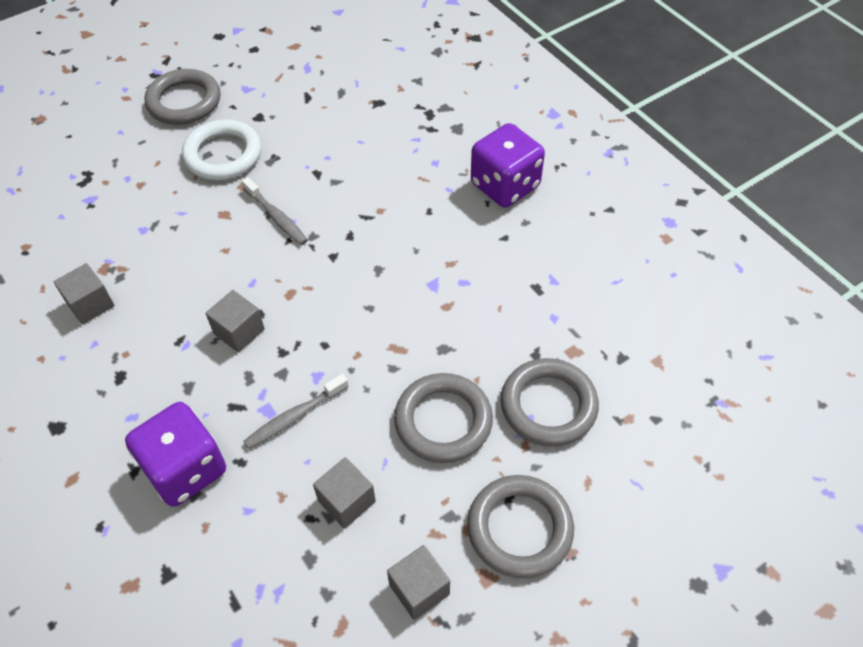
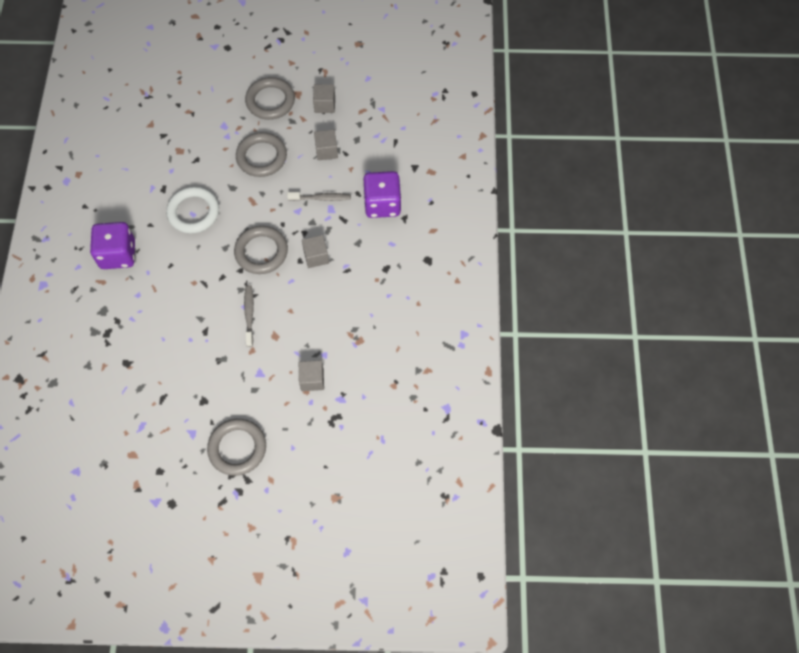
camera: 145 degrees left, 10 degrees up
(90, 304) = (378, 321): grey cube -> grey cube (312, 380)
(223, 155) = (245, 382): white ring -> white ring (193, 212)
(548, 405) = (213, 136): grey ring -> grey ring (261, 252)

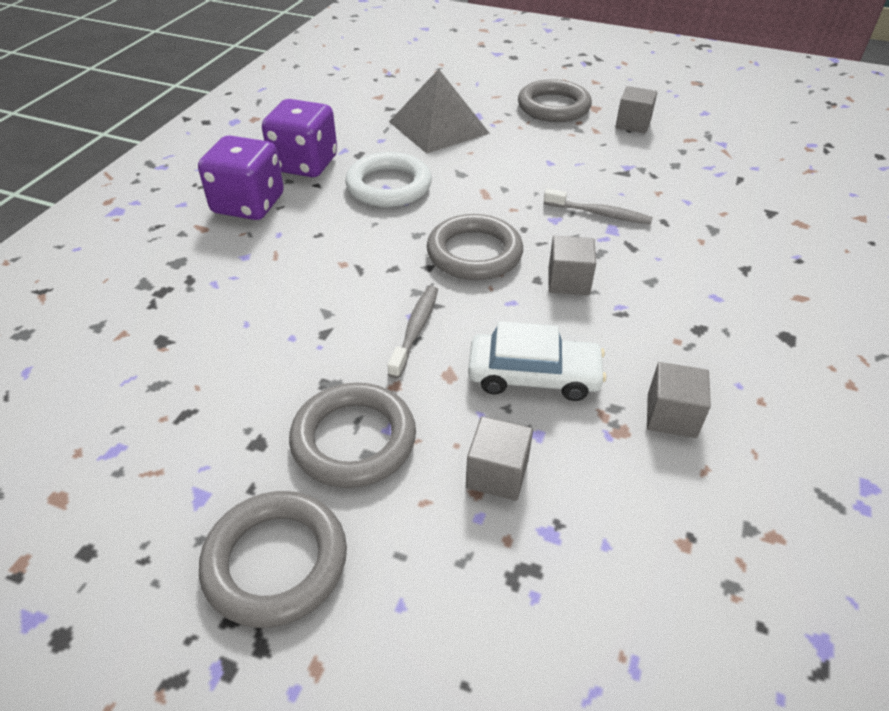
camera: 20 degrees right, 20 degrees down
(203, 146) = (438, 127): none -> grey pyramid
(261, 157) = (519, 153): grey ring -> grey ring (353, 440)
(314, 323) = (533, 376): none -> white car
(326, 151) = (623, 166): grey cube -> grey cube (671, 415)
(382, 204) = (706, 243): purple dice -> purple dice (304, 164)

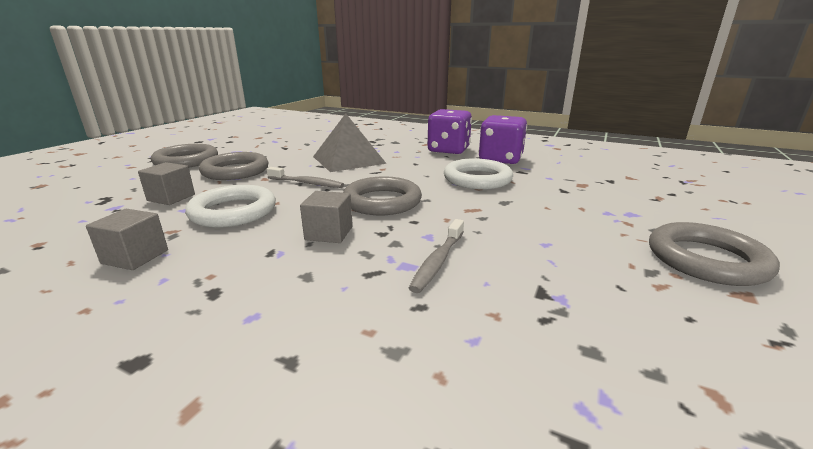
camera: 95 degrees right, 20 degrees down
(438, 127) = (588, 196): grey pyramid -> grey pyramid (348, 160)
(533, 376) = (233, 212): white car -> white ring
(633, 124) = (719, 327): grey cube -> none

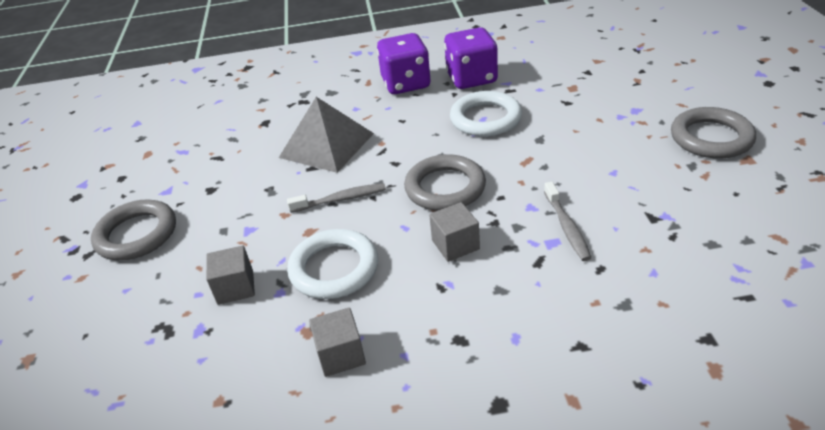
camera: 30 degrees left, 15 degrees up
(235, 171) = (231, 220): grey ring -> none

